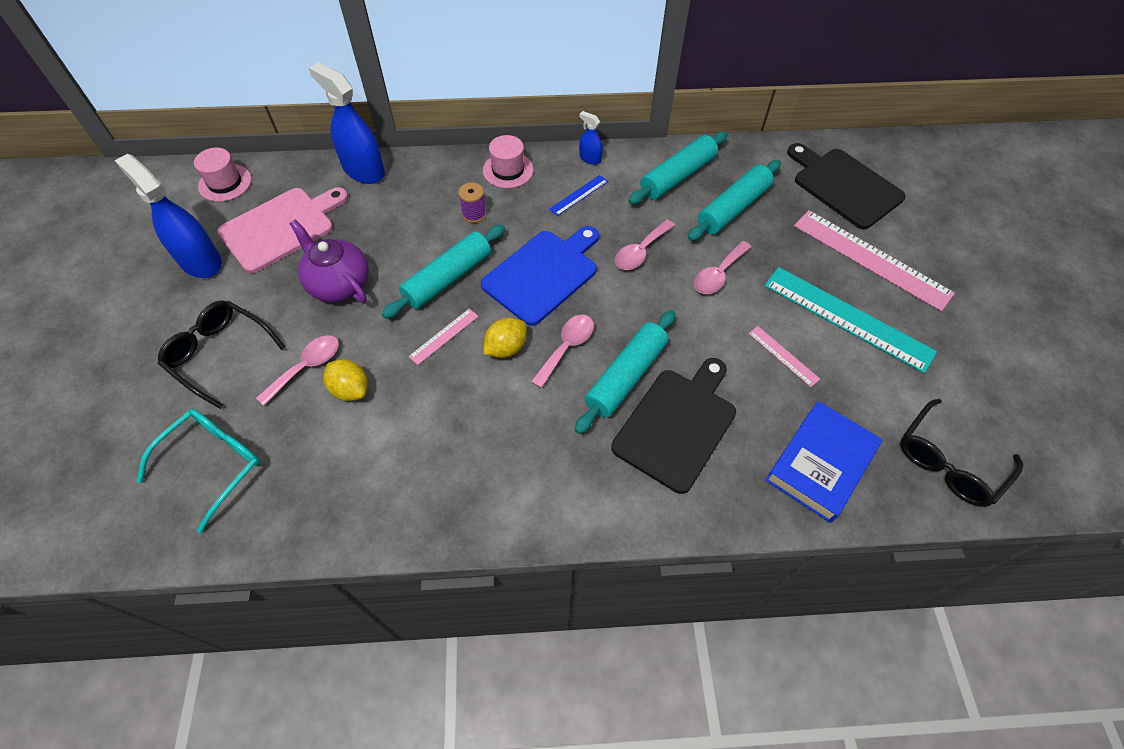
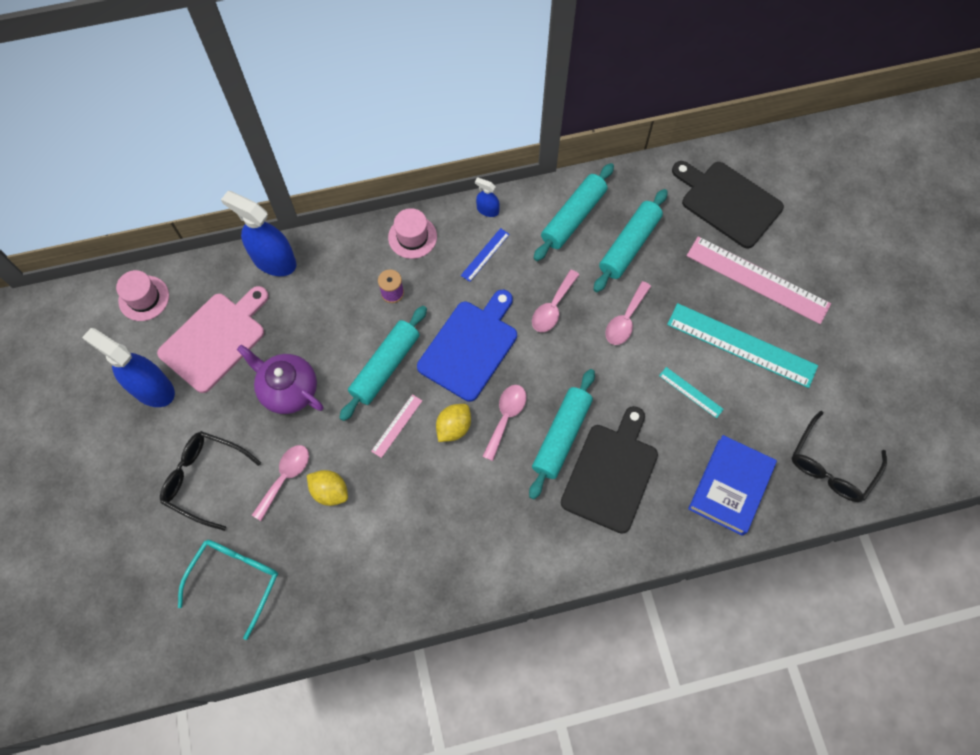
camera: 10 degrees left, 10 degrees up
(783, 356) = (690, 392): pink ruler -> turquoise ruler

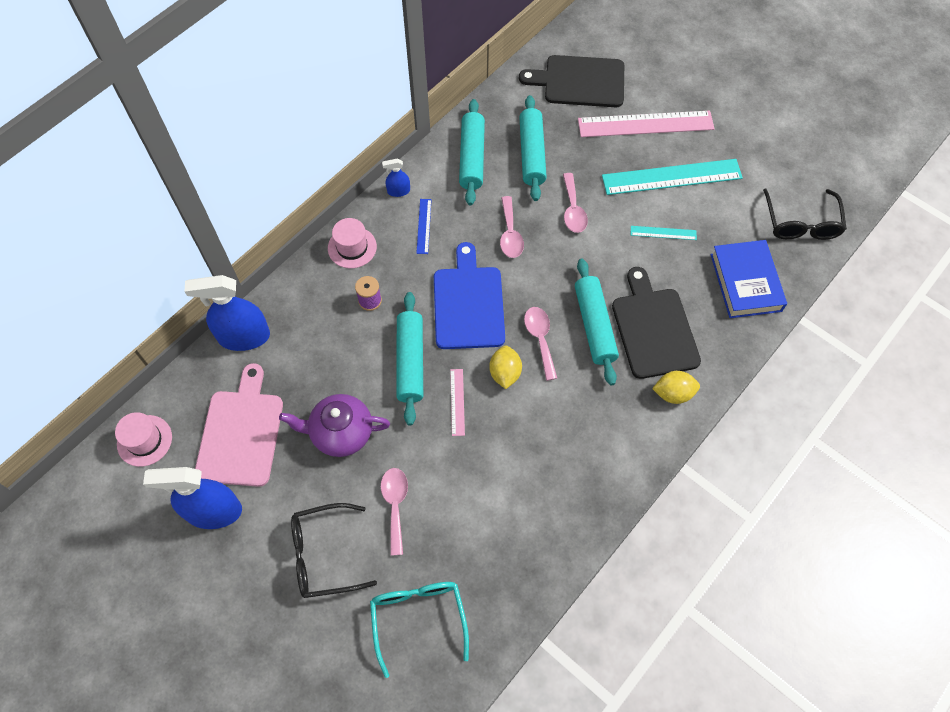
camera: 35 degrees left, 5 degrees down
(330, 491) = (443, 490): yellow lemon -> yellow lemon (673, 393)

